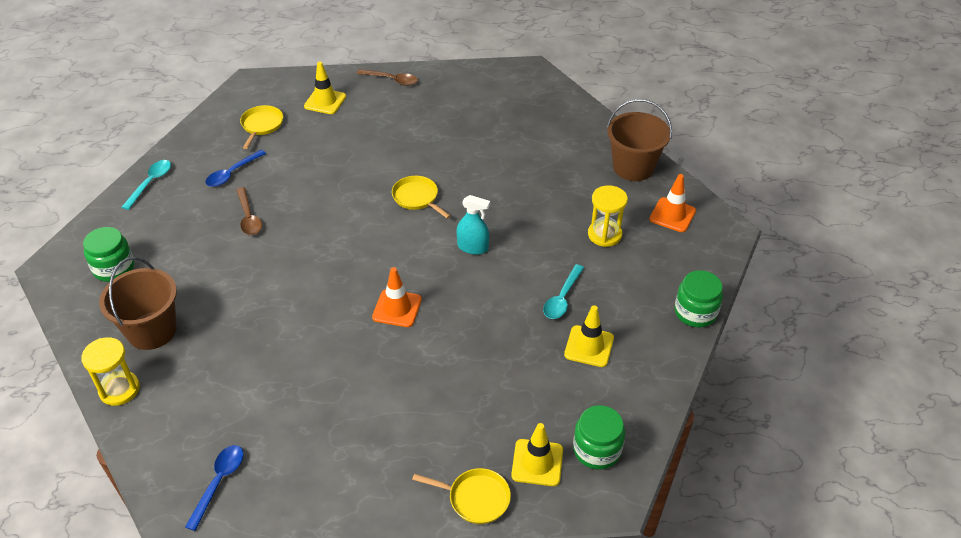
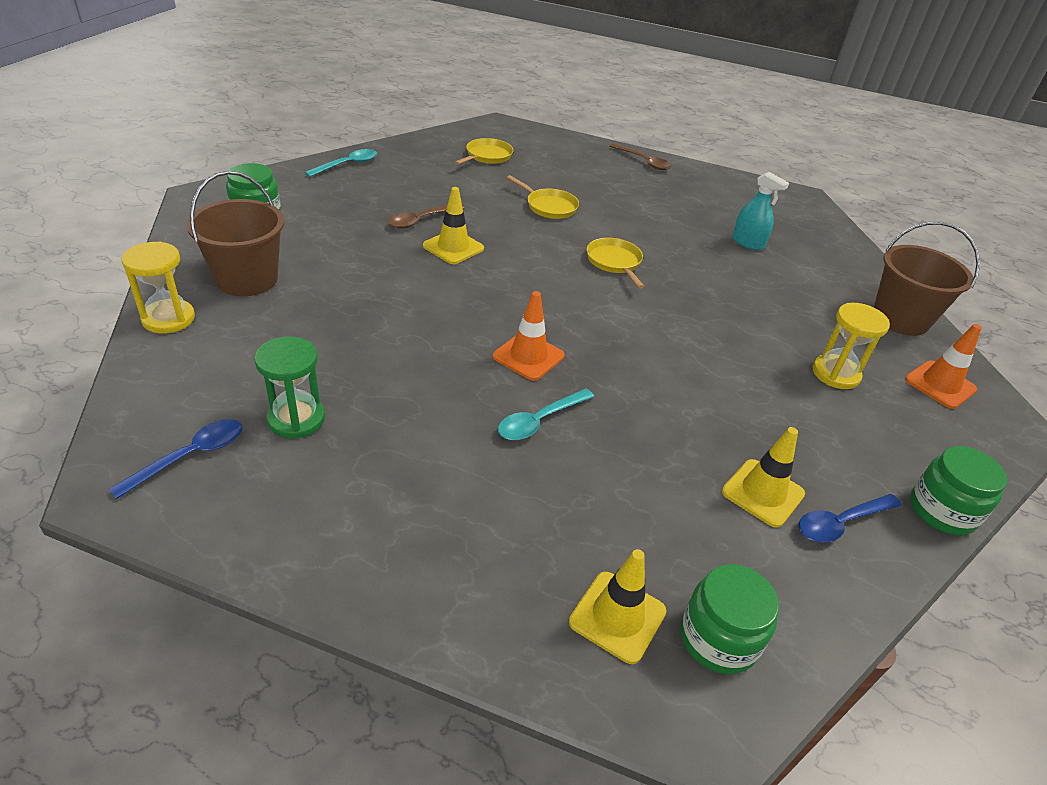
camera: 20 degrees right, 5 degrees down
(232, 173) = (431, 182): blue spoon -> blue spoon (840, 523)
(249, 217) = (421, 220): brown spoon -> brown spoon turned 45 degrees clockwise
(270, 425) = (296, 419): none -> green hourglass
(325, 101) = (563, 157): yellow traffic cone -> yellow traffic cone (453, 247)
(473, 247) = (656, 329): turquoise spray bottle -> turquoise spray bottle (747, 243)
(475, 498) = (500, 626): yellow pan -> yellow pan (549, 206)
(562, 298) = (748, 422): turquoise spoon -> turquoise spoon (539, 421)

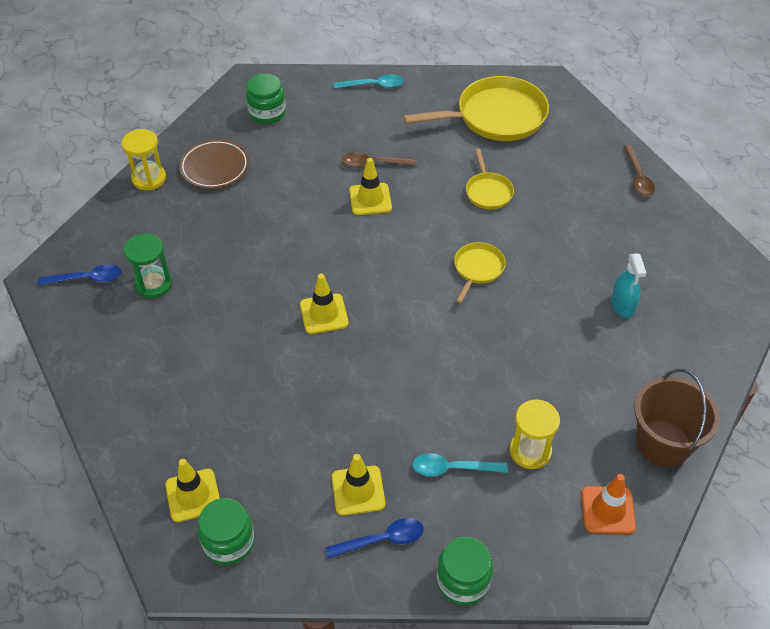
camera: 45 degrees right, 10 degrees up
(247, 279) = (215, 167): brown bucket -> brown plate
(487, 156) = (496, 117): yellow pan -> yellow pan, size x1.98
(528, 356) = (324, 314): orange traffic cone -> yellow traffic cone
(539, 421) = (280, 362): turquoise spoon -> turquoise spoon (452, 468)
(840, 523) = (382, 539): blue spoon -> blue spoon turned 150 degrees clockwise

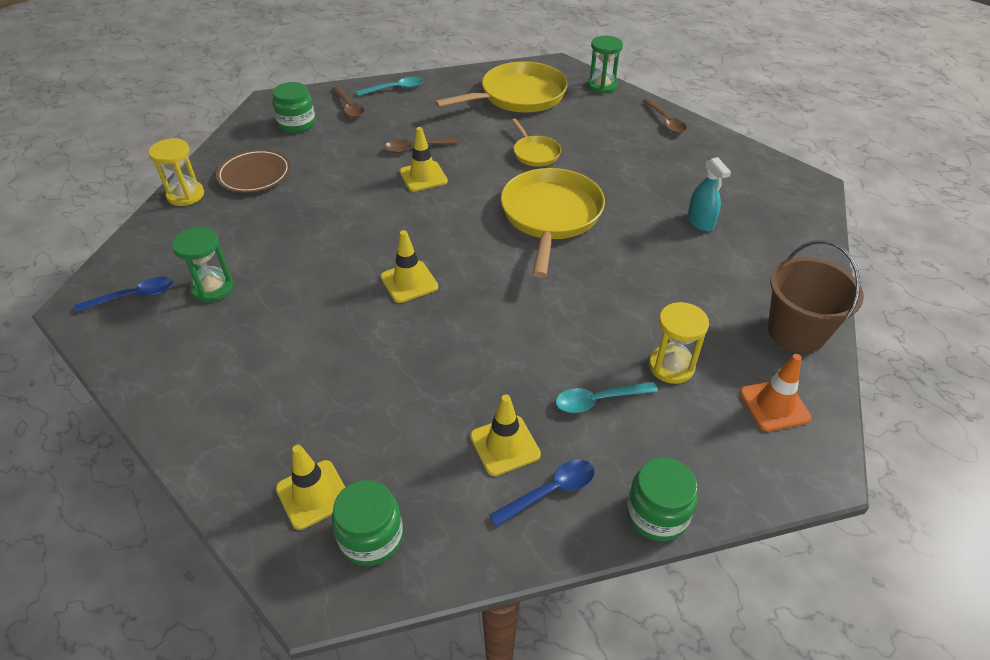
camera: 15 degrees left, 5 degrees down
(322, 101) = (349, 107): none -> brown spoon
(478, 269) = (551, 216): yellow pan -> yellow pan, size x1.98
(588, 119) = (602, 86): none -> green hourglass

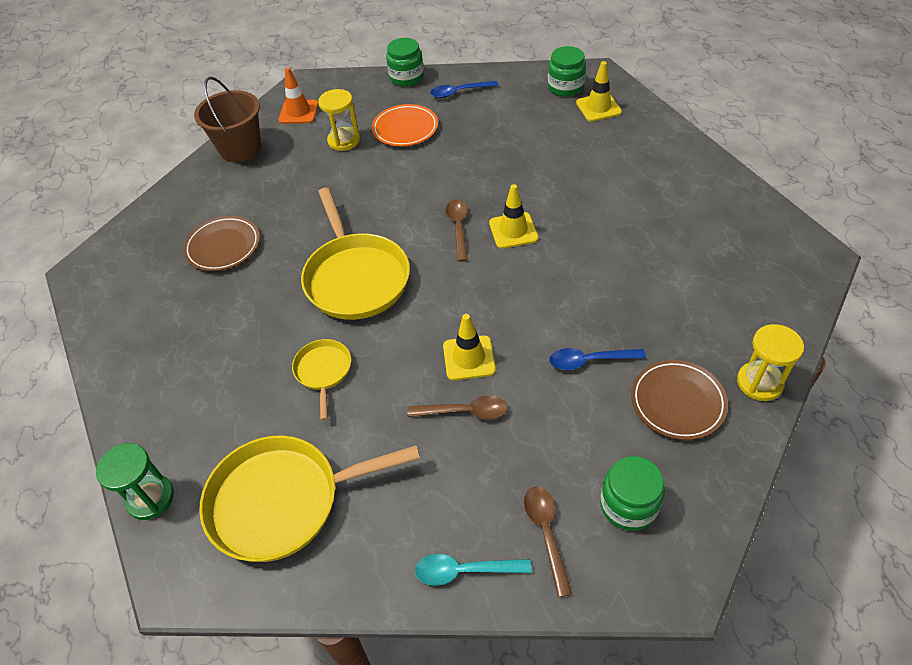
camera: 160 degrees left, 5 degrees up
(134, 296) = (768, 256): blue spoon -> blue spoon (589, 361)
(213, 288) = (694, 253): green hourglass -> none
(505, 445) = (476, 115): yellow traffic cone -> none
(551, 216) = (355, 277): yellow pan -> yellow pan turned 45 degrees counterclockwise
(598, 400) = (405, 129): turquoise spoon -> orange plate
(666, 121) = (132, 397): brown spoon -> brown spoon (458, 228)
(700, 222) = (223, 247): turquoise spray bottle -> brown plate

